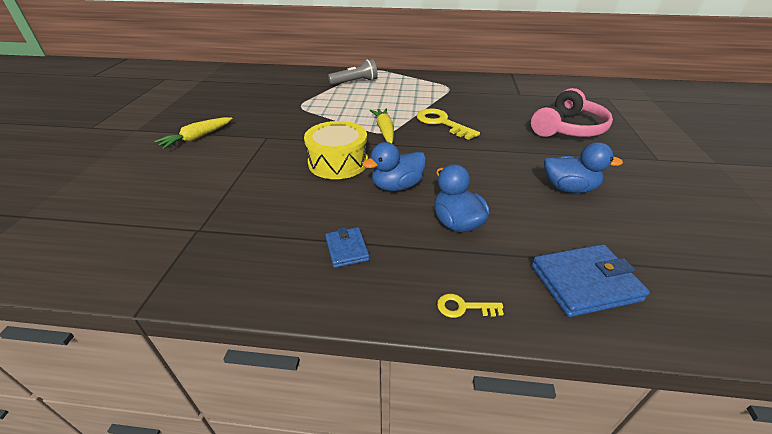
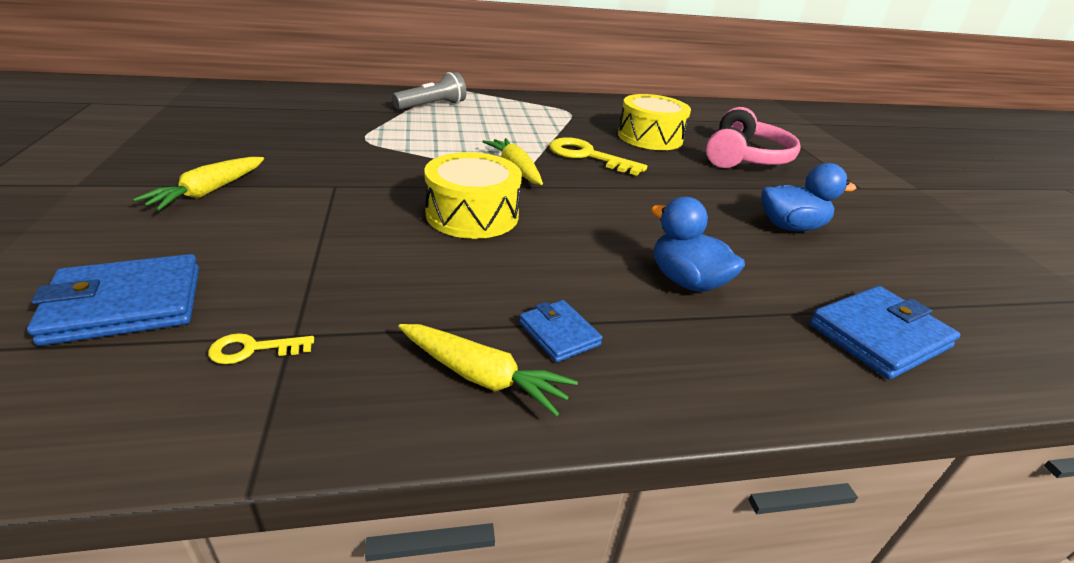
camera: 20 degrees left, 5 degrees down
(128, 202) = (125, 305): none -> blue wallet
(285, 270) = (482, 377): none -> yellow carrot
(397, 186) = (577, 241): blue duck -> none
(463, 307) = (763, 388): yellow key -> yellow key (253, 349)
(499, 109) = (650, 137): none -> yellow drum

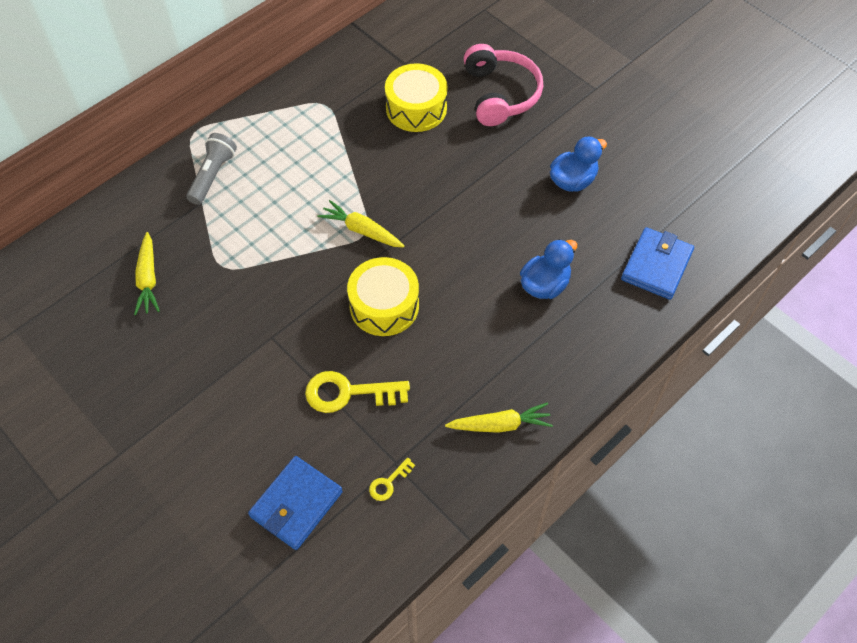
camera: 30 degrees left, 25 degrees up
(208, 192) = (207, 401): yellow carrot -> yellow carrot (148, 279)
(559, 334) = (511, 373): blue wallet -> none
(587, 156) = (394, 174): yellow key -> yellow key (348, 393)
(686, 281) = (545, 285): blue duck -> blue duck turned 120 degrees clockwise

